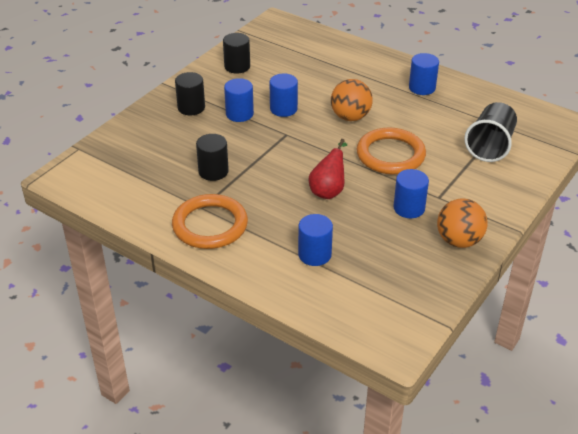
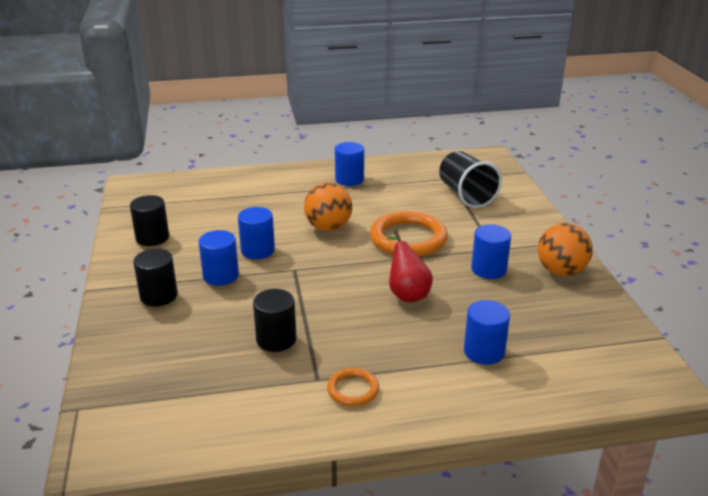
camera: 45 degrees left, 10 degrees down
(210, 225) = (353, 390): orange ring -> orange ring, size x0.51

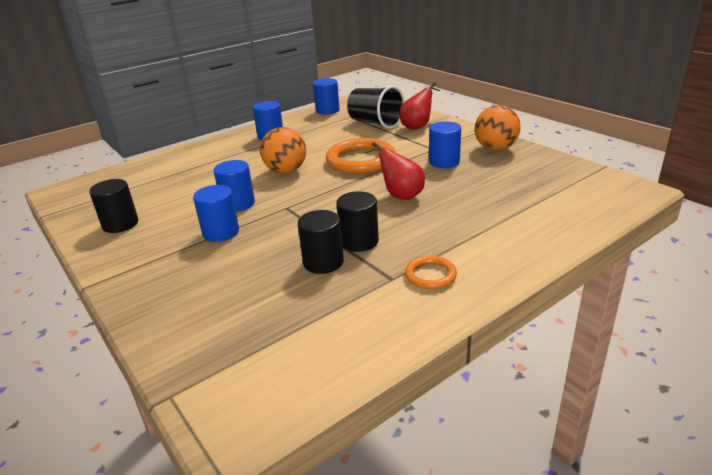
camera: 25 degrees left, 0 degrees up
(159, 296) = (171, 267): black cylinder -> black cylinder (359, 241)
(484, 352) = (501, 213): blue cylinder -> blue cylinder (327, 110)
(506, 214) = (418, 126): none -> red pear

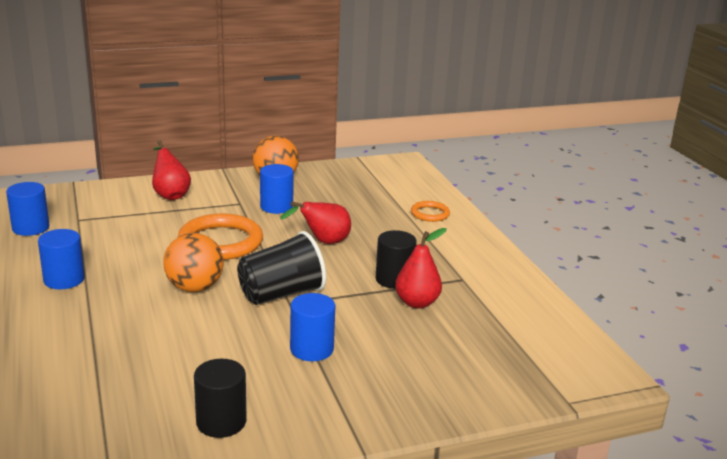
camera: 75 degrees left, 5 degrees down
(238, 204) = (251, 330): blue cylinder -> none
(323, 262) = (417, 302): black cylinder -> red pear
(375, 123) = (124, 211): black cup -> black cup (281, 294)
(430, 275) = (468, 263): orange ring -> orange ring (430, 214)

